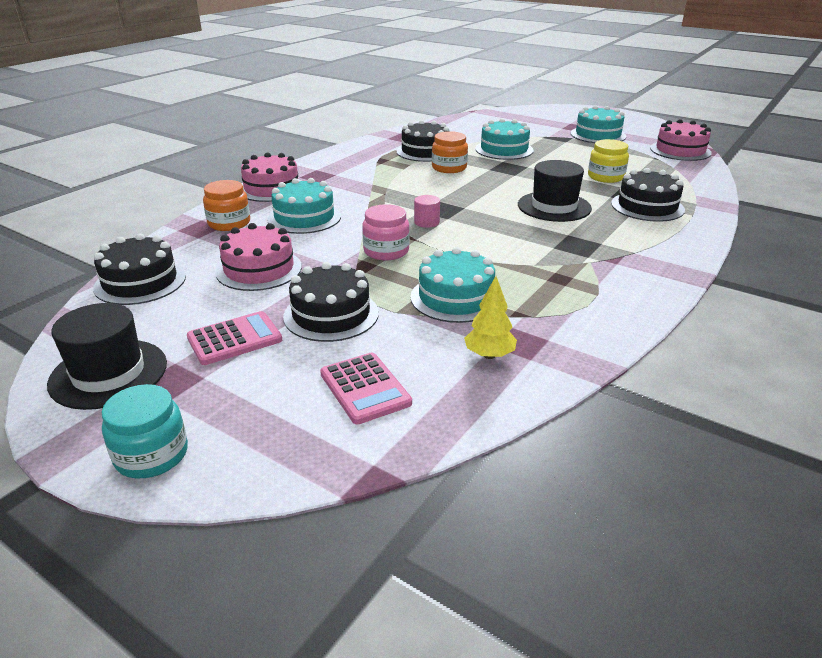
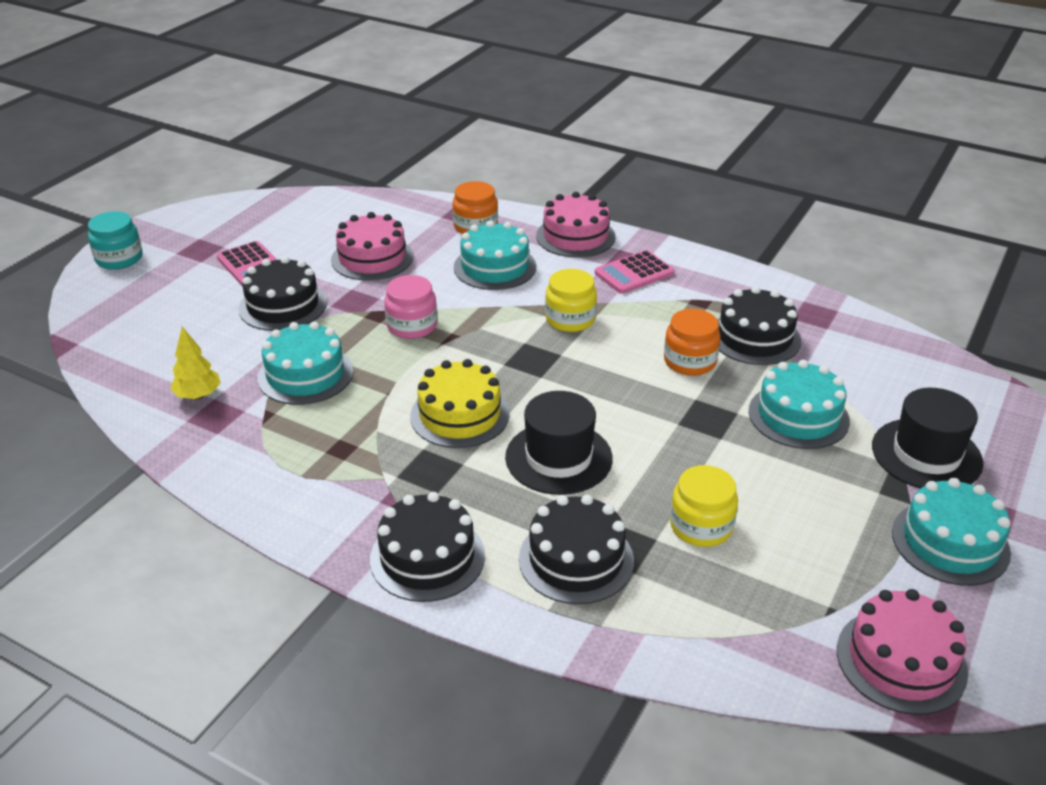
camera: 85 degrees right, 5 degrees up
(108, 373) = (215, 224): black hat -> black hat (926, 454)
(140, 282) = (351, 207): black cake -> black cake (427, 557)
(365, 388) = (166, 333): pink calculator -> pink calculator (634, 273)
(391, 196) = (570, 319): none -> yellow jar
(426, 222) = (491, 349): pink cylinder -> none
(511, 235) = (459, 415): none -> yellow cake

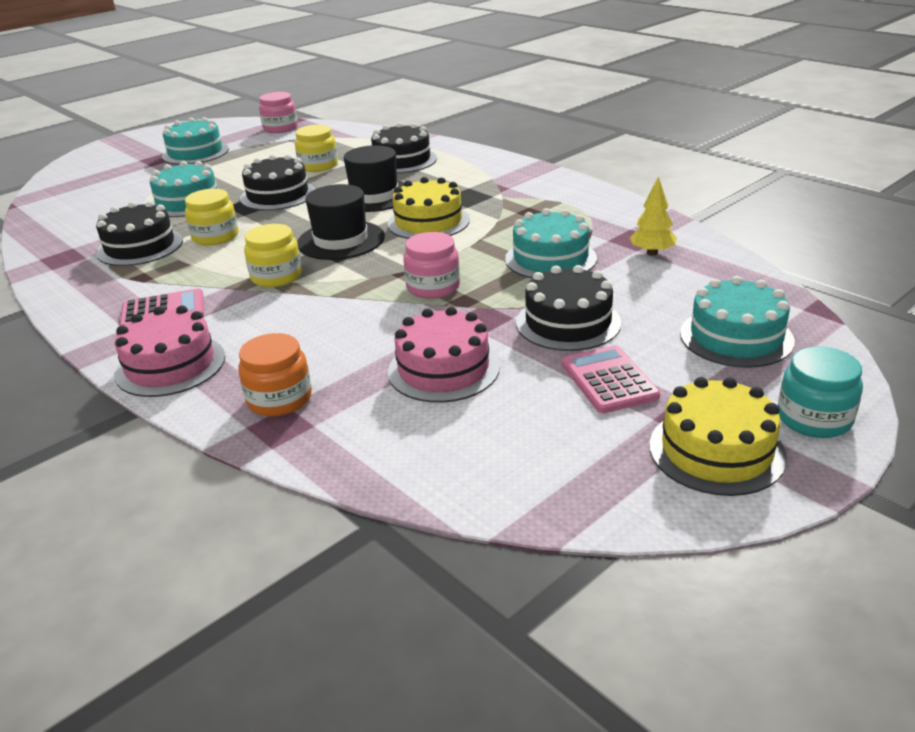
camera: 160 degrees left, 5 degrees down
(188, 234) = (716, 450): none -> yellow cake
(427, 557) = (488, 166): black cake -> black cake (278, 195)
(495, 267) = (302, 338): turquoise cake -> turquoise cake (736, 337)
(690, 361) = (215, 236): orange jar -> yellow jar
(901, 661) = (280, 128): pink cake -> pink jar
(926, 454) = (143, 180): black hat -> black hat (341, 240)

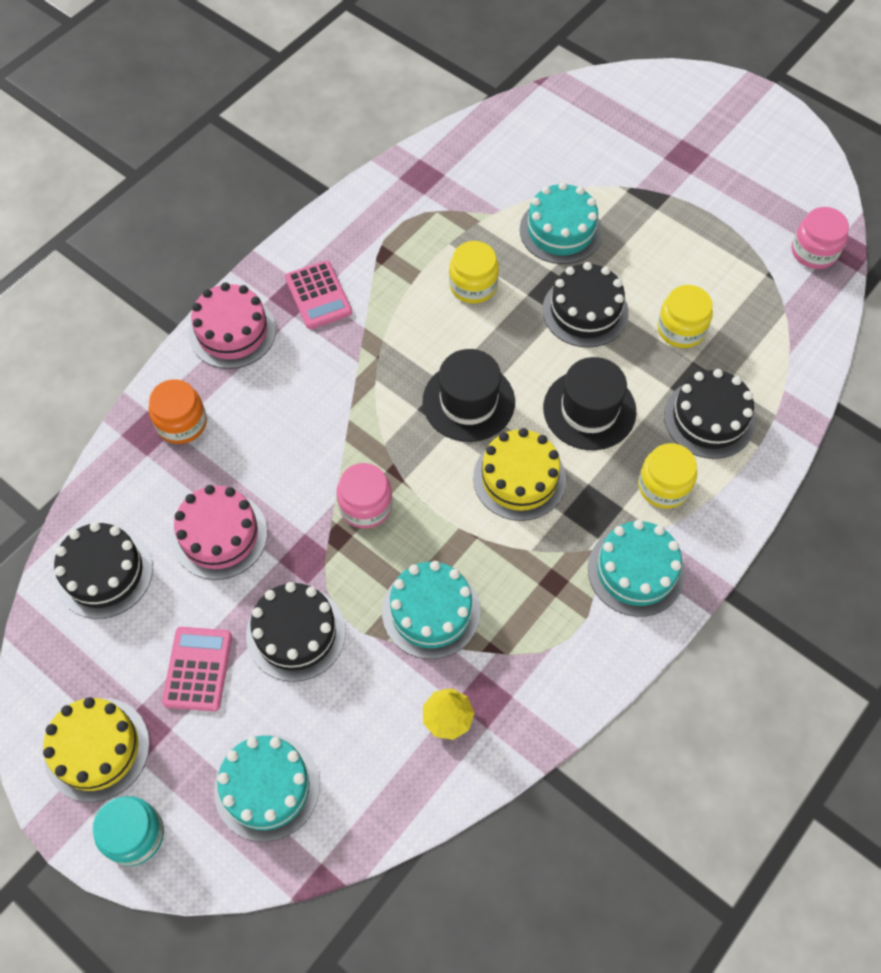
camera: 80 degrees right, 30 degrees up
(140, 247) = (447, 229): black cake -> black cake (104, 572)
(195, 153) = (711, 187): turquoise cake -> turquoise cake (636, 571)
(276, 276) = (386, 364): yellow jar -> yellow jar (663, 486)
(608, 380) = (198, 669): pink calculator -> pink calculator turned 60 degrees counterclockwise

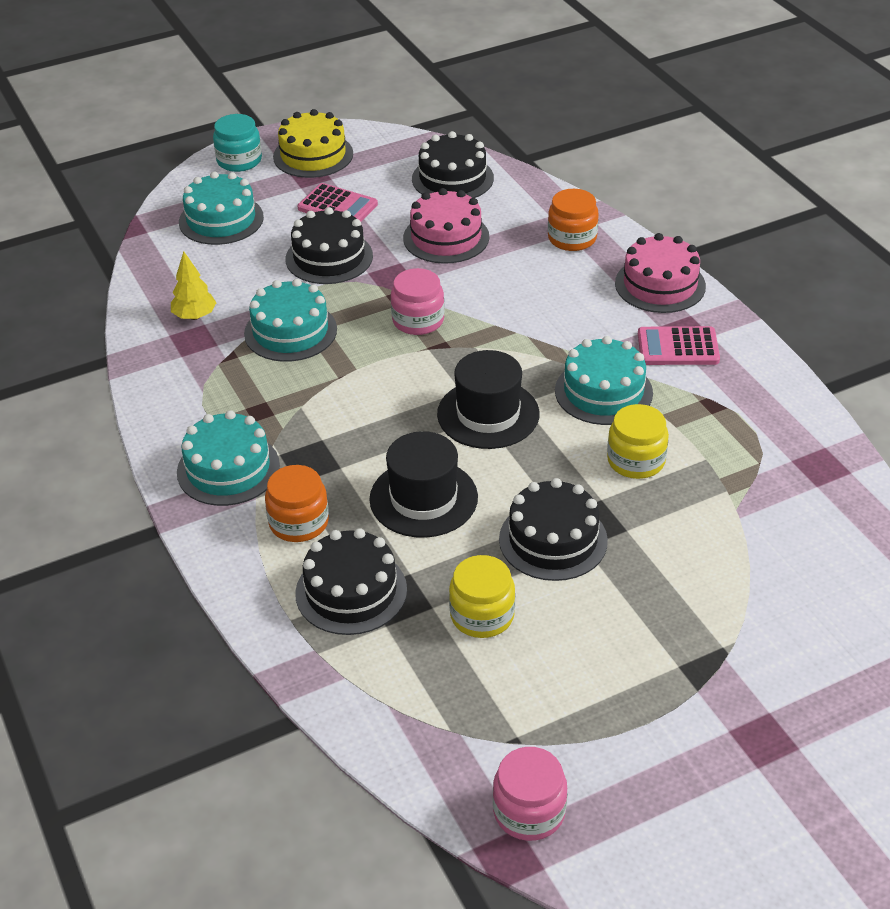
camera: 115 degrees right, 20 degrees down
(519, 478) = (379, 422): yellow cake -> none
(560, 230) = (683, 560): turquoise cake -> turquoise cake (603, 392)
(663, 486) = (299, 522): yellow jar -> orange jar

